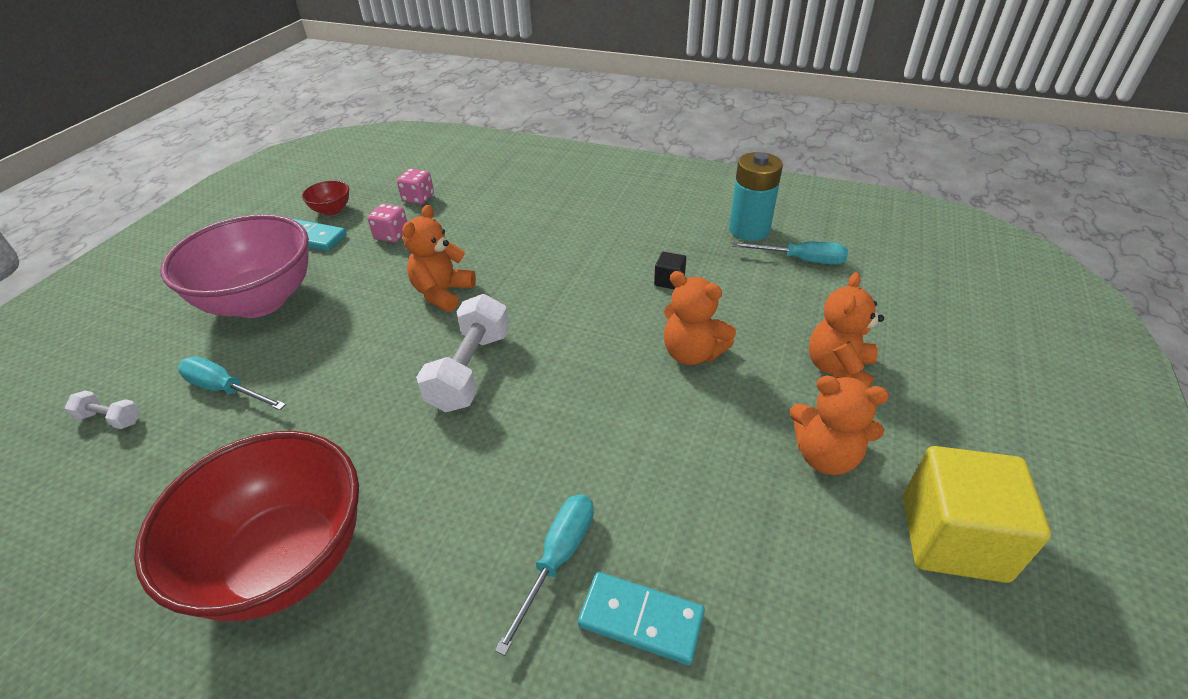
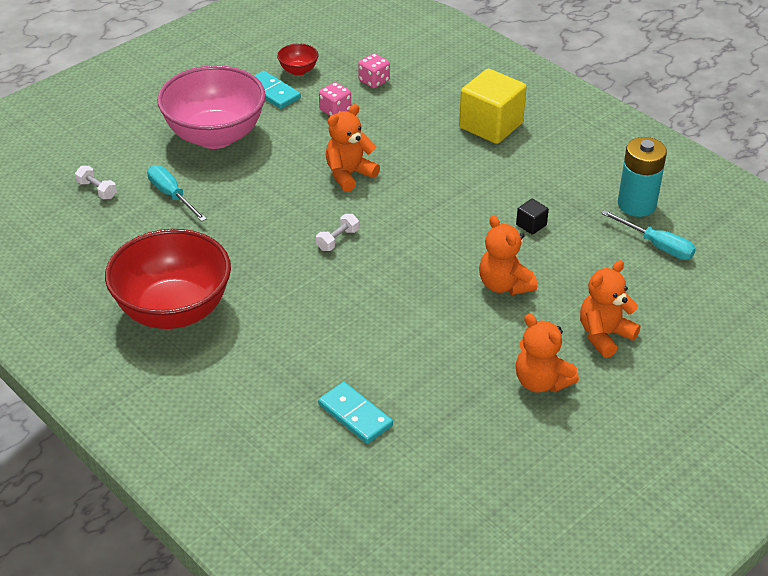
camera: 25 degrees right, 0 degrees up
(470, 370) = (337, 240): white dumbbell -> white dumbbell, size x0.49
(558, 559) = (327, 369): turquoise screwdriver -> none
(953, 538) = (580, 454): yellow cube -> yellow cube (491, 125)

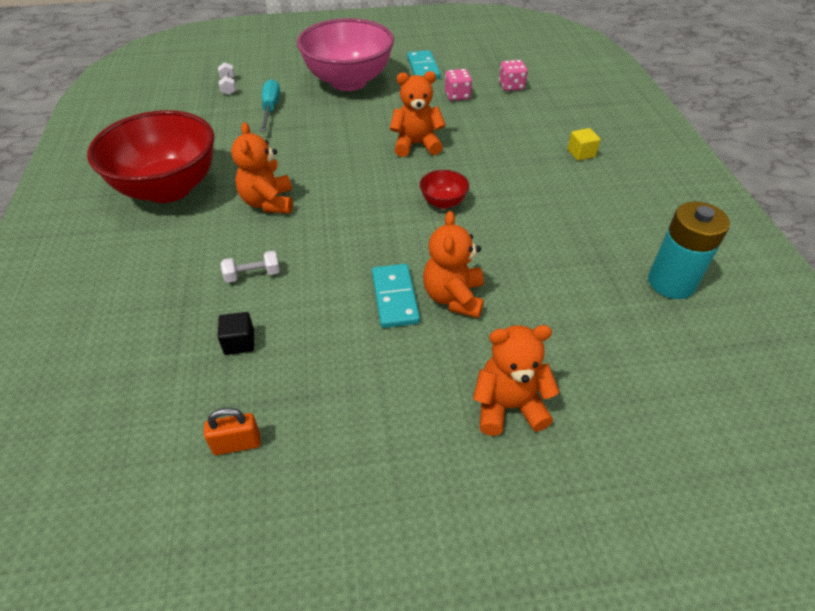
camera: 35 degrees right, 5 degrees up
(298, 70) = (459, 61): red bowl -> red bowl (443, 202)
(337, 240) = (350, 190): white dumbbell -> white dumbbell (253, 275)
(355, 415) = (185, 351): turquoise domino -> turquoise domino (394, 298)
(460, 446) = (237, 444): none -> orange padlock
(491, 125) = (581, 153): yellow cube -> yellow cube, size x0.43
(531, 225) = (537, 253): black cube -> black cube (239, 342)
(541, 382) = (389, 421): orange teddy bear -> orange teddy bear (268, 202)
(657, 246) = (659, 336): turquoise screwdriver -> none

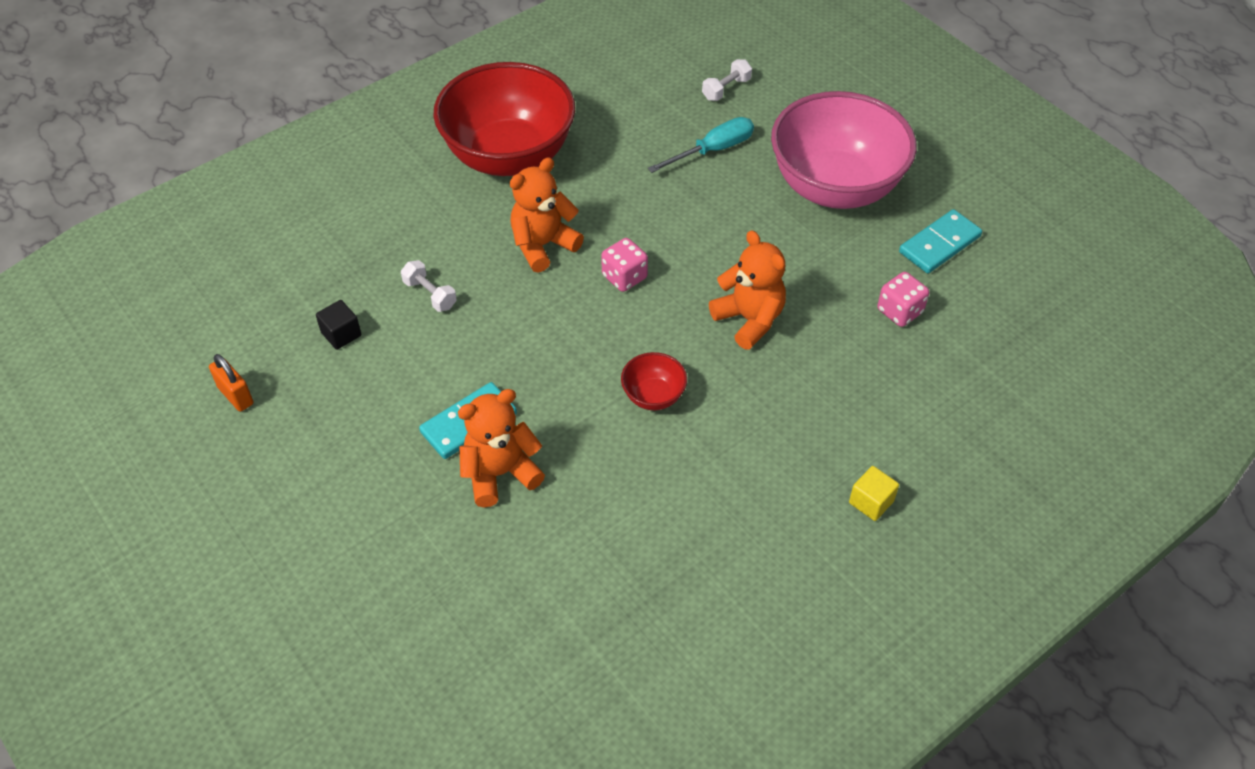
camera: 60 degrees right, 5 degrees up
(508, 406) = (378, 579): orange teddy bear -> none
(511, 86) = (980, 361): pink dice -> pink dice (624, 277)
(671, 282) = (660, 682): turquoise battery -> none

